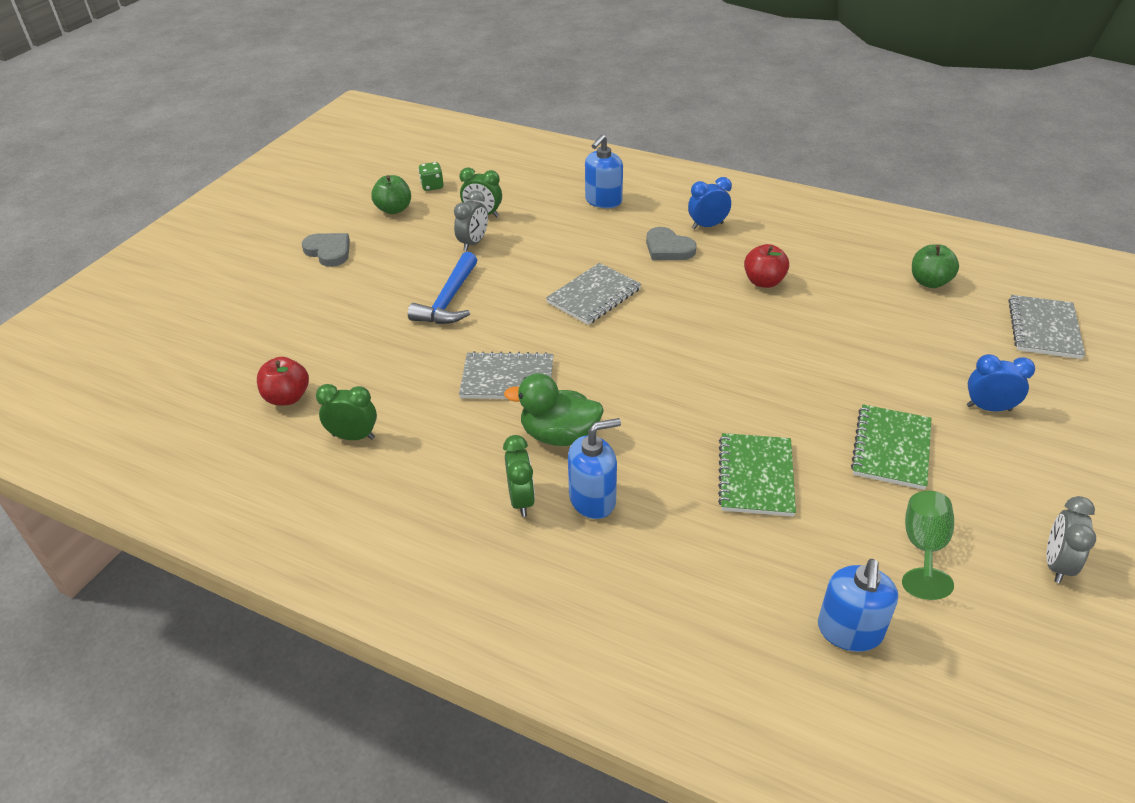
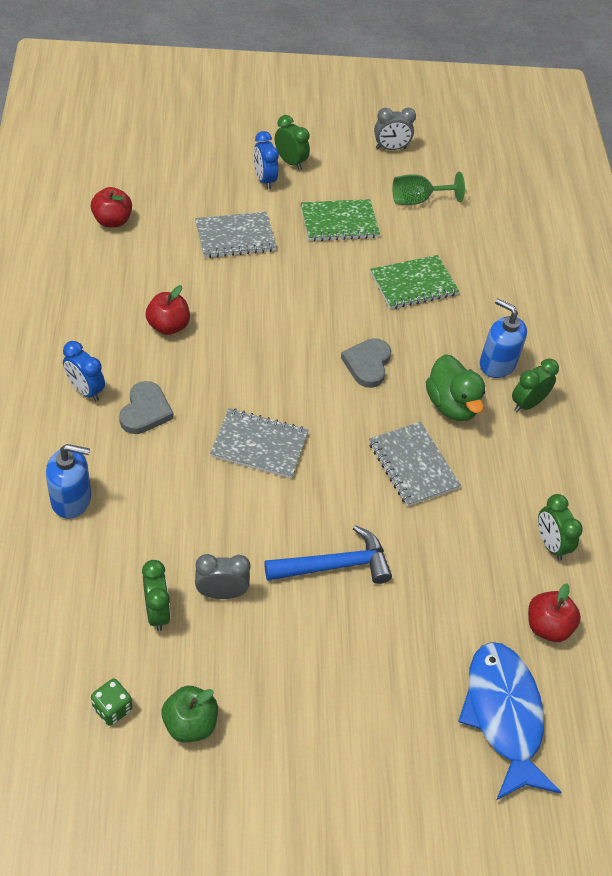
camera: 125 degrees left, 10 degrees up
(252, 341) = (503, 715): none -> blue fish
(329, 251) = (316, 744): grey heart -> grey heart (367, 364)
(849, 631) = (502, 223): blue soap dispenser -> none
(929, 282) = (112, 221): green apple -> red apple
(1026, 442) = (290, 162): none -> green clock
(1044, 329) = (148, 156): grey notebook -> grey notebook (235, 237)

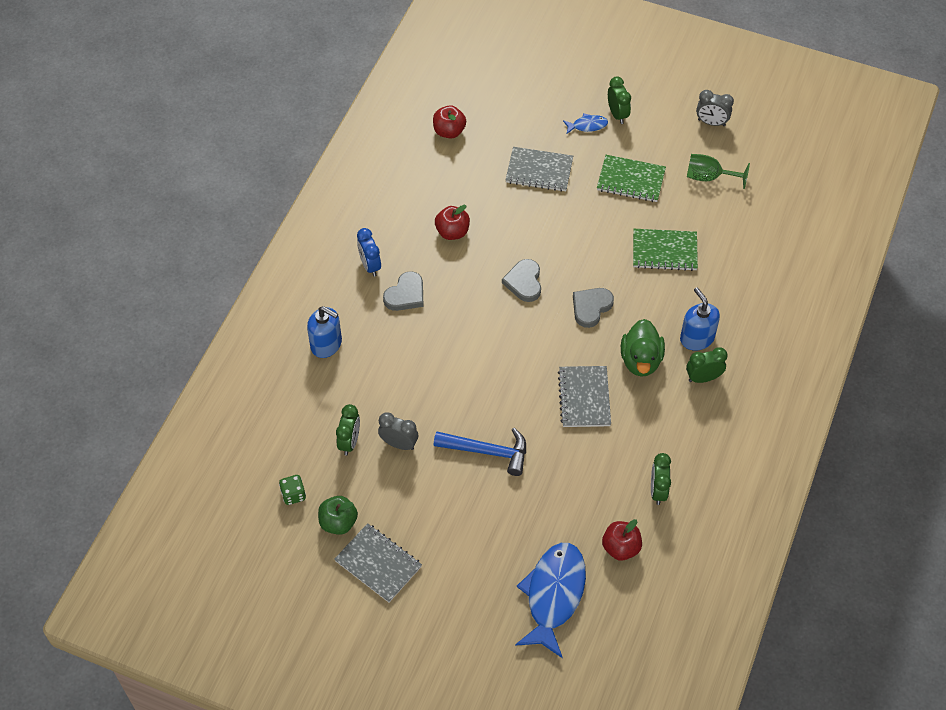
camera: 30 degrees right, 5 degrees up
(259, 445) = (476, 346): grey notebook -> grey notebook (378, 564)
(264, 180) = (587, 125): blue clock -> blue fish
(278, 358) = (524, 282): none -> grey heart

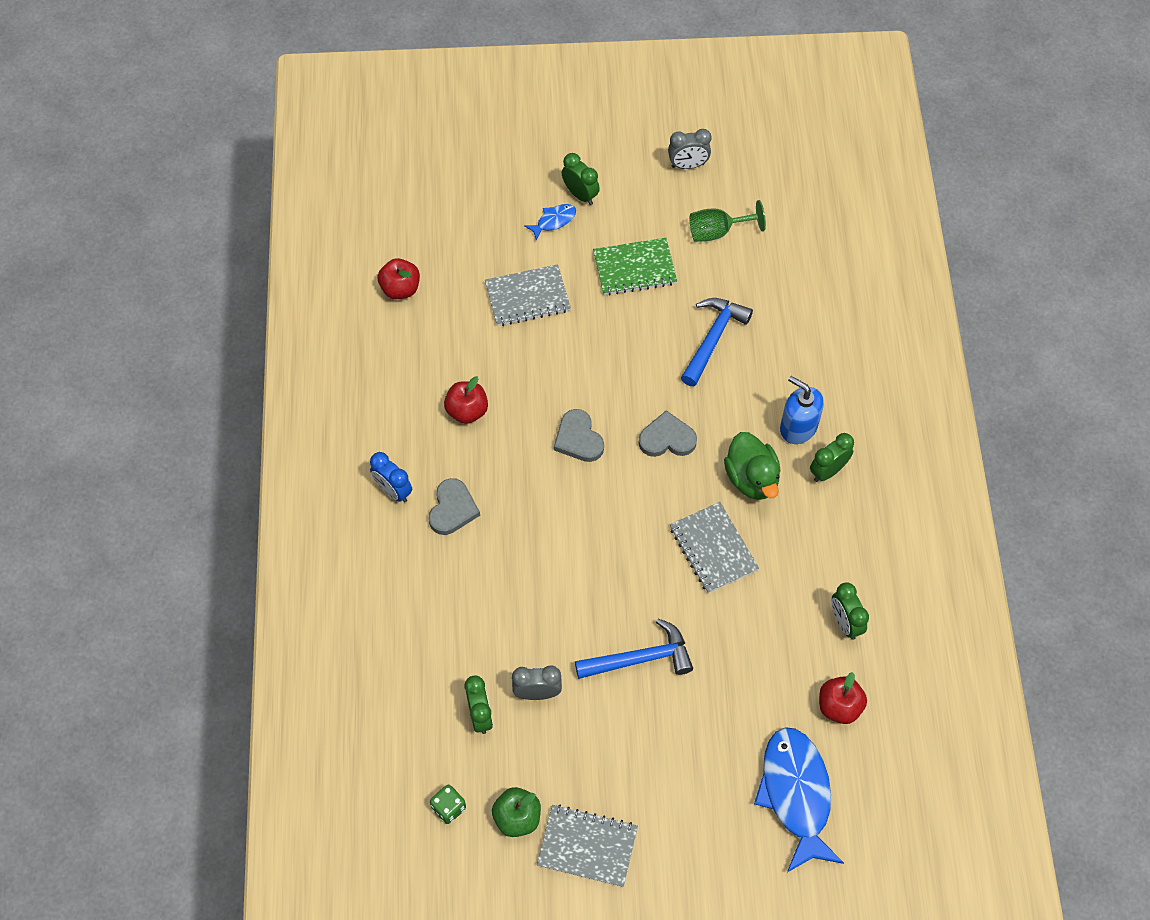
camera: 25 degrees left, 5 degrees up
(326, 344) = (392, 608): blue soap dispenser -> none
(591, 307) = (667, 438): grey heart -> grey heart turned 75 degrees clockwise
(664, 251) = (713, 339): green notebook -> blue hammer

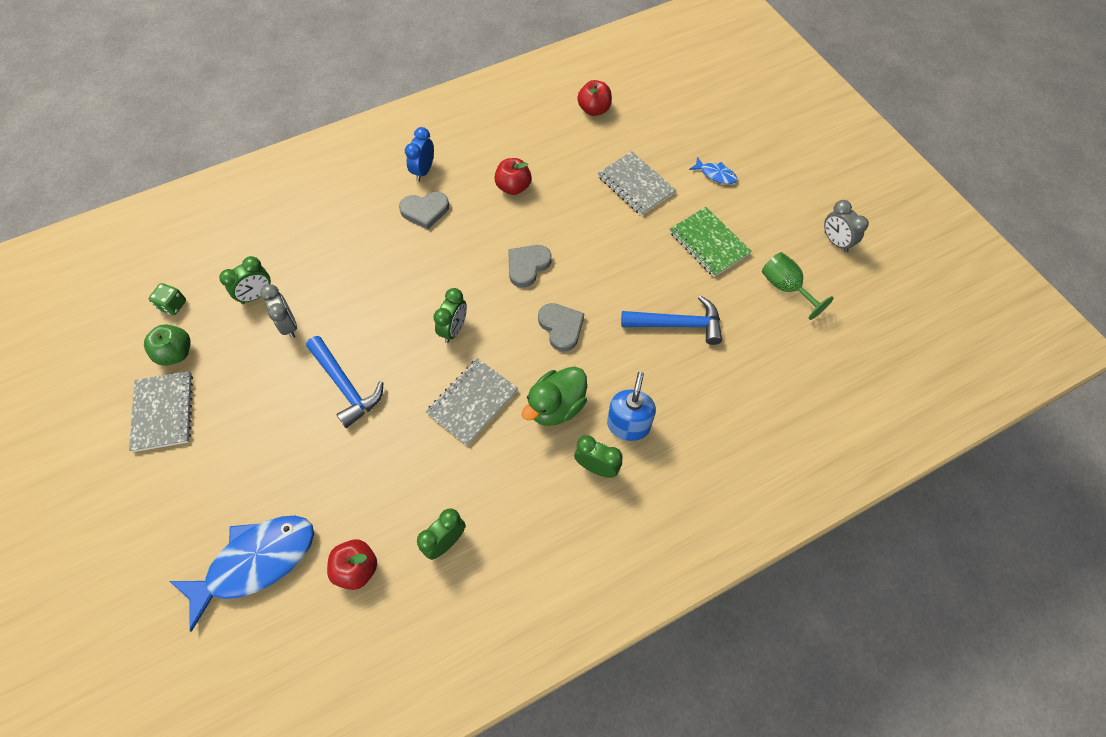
camera: 65 degrees right, 0 degrees up
(580, 195) = (752, 182): green clock -> green clock (454, 329)

